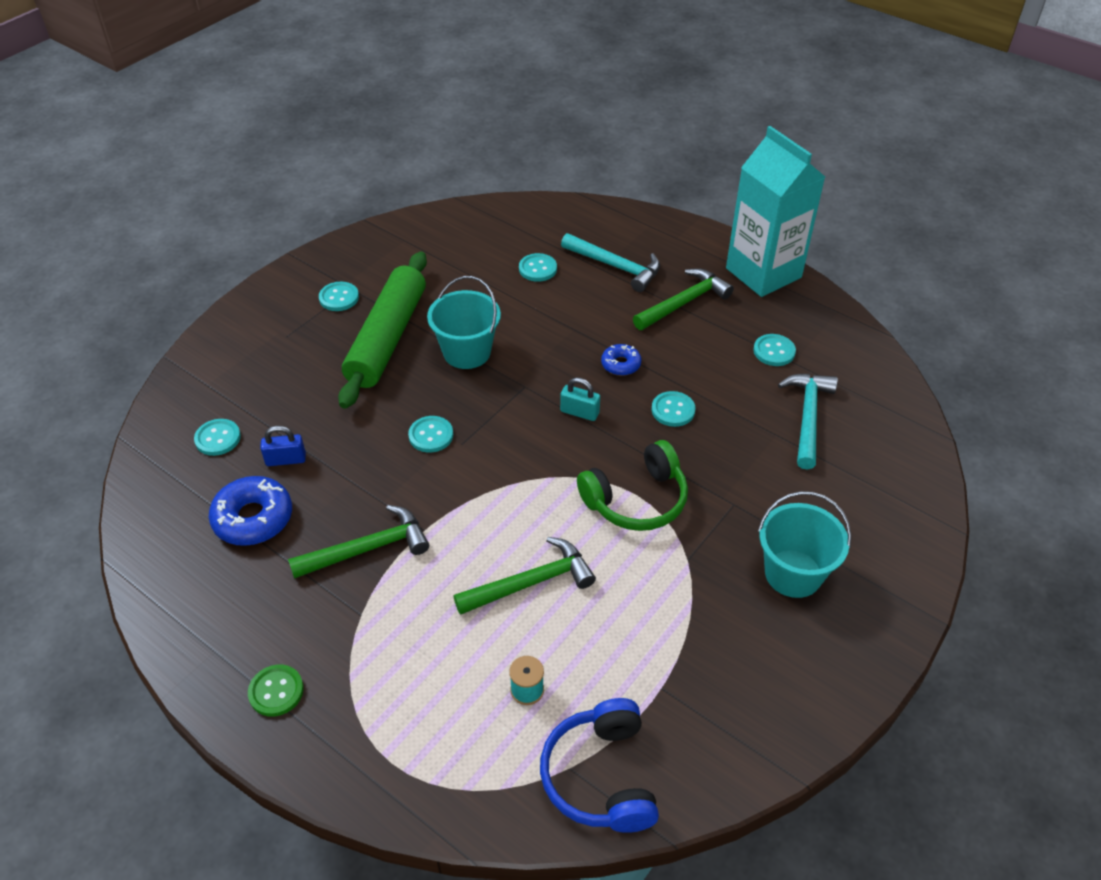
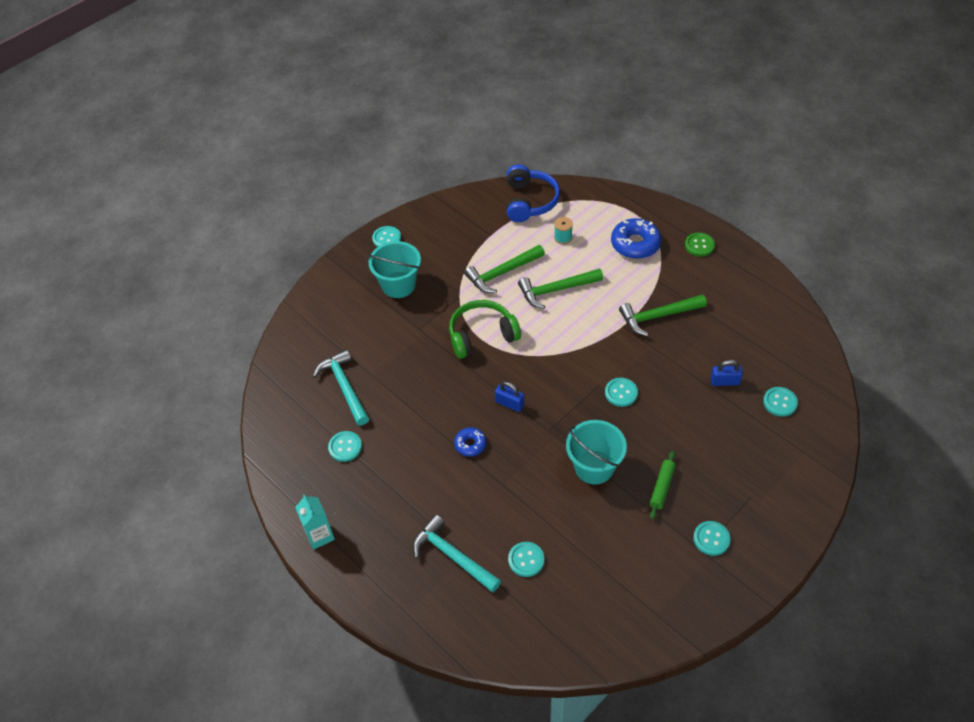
camera: 170 degrees left, 5 degrees up
(253, 518) = (737, 341): blue donut -> blue donut (635, 244)
(387, 338) = (662, 487): green rolling pin -> green rolling pin, size x0.42
(579, 412) = (509, 403): turquoise padlock -> blue padlock
(673, 410) = (440, 400): turquoise button -> turquoise button (386, 238)
(684, 302) = (401, 505): green hammer -> green hammer (502, 273)
(763, 273) = (319, 535): turquoise carton -> turquoise carton, size x0.47
(807, 417) = (344, 387): turquoise hammer -> turquoise hammer turned 135 degrees clockwise

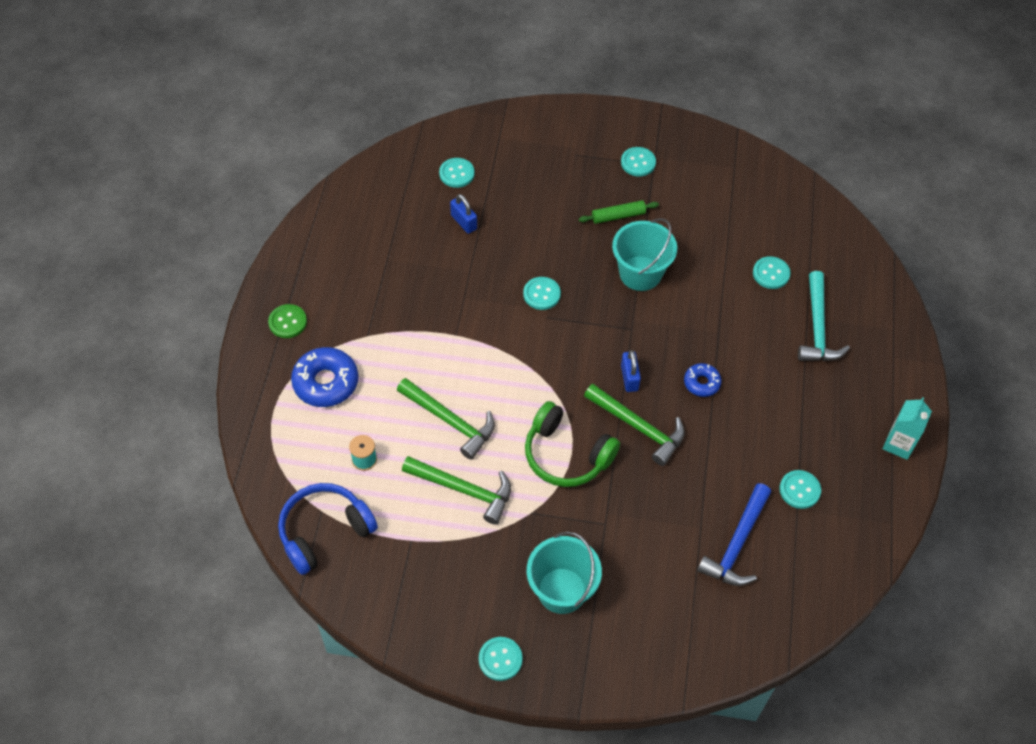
camera: 130 degrees left, 5 degrees up
(344, 387) = (737, 544): turquoise hammer -> blue hammer
(658, 316) = (420, 311): green hammer -> green hammer (638, 427)

